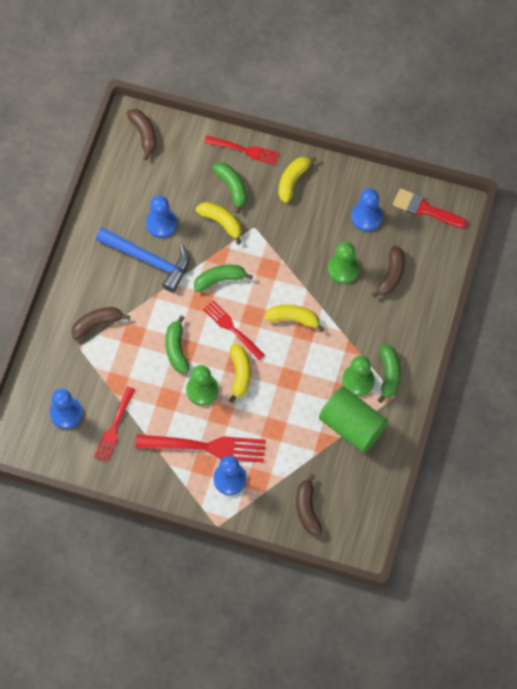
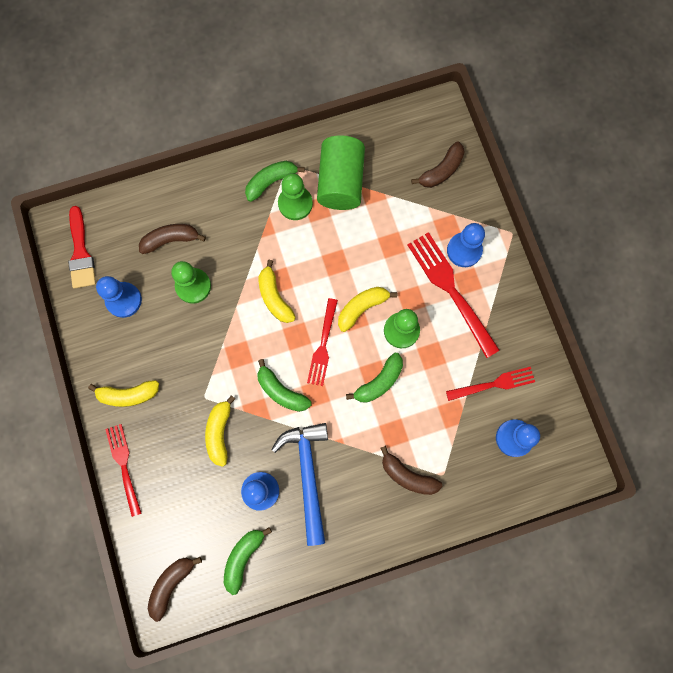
camera: 125 degrees left, 10 degrees up
(232, 187) = (174, 448): green banana -> green banana (243, 557)

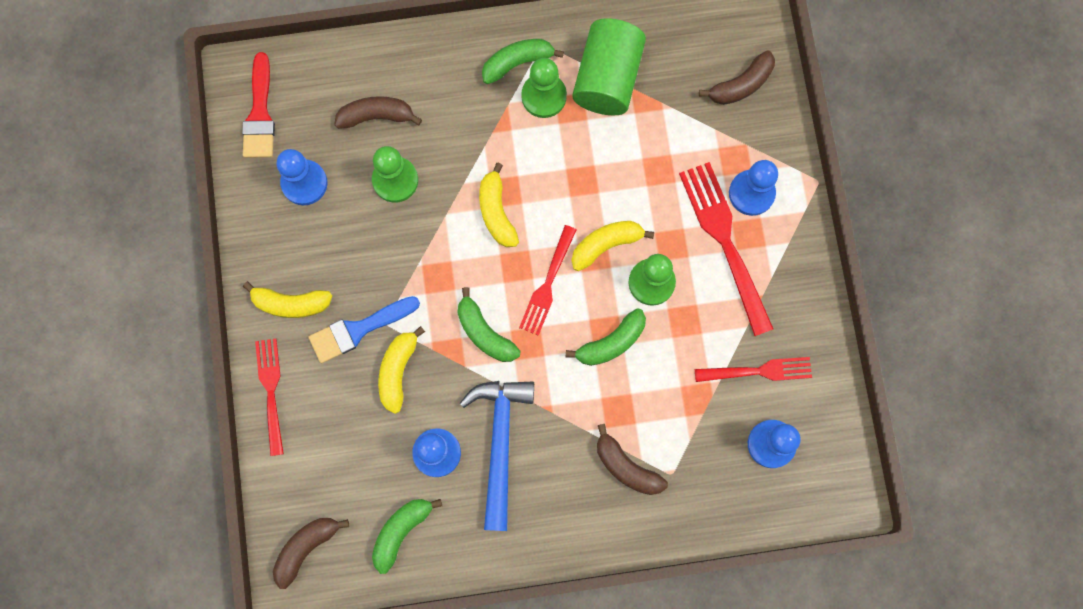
camera: 10 degrees right, 0 degrees up
(184, 406) = (358, 330): none -> blue brush

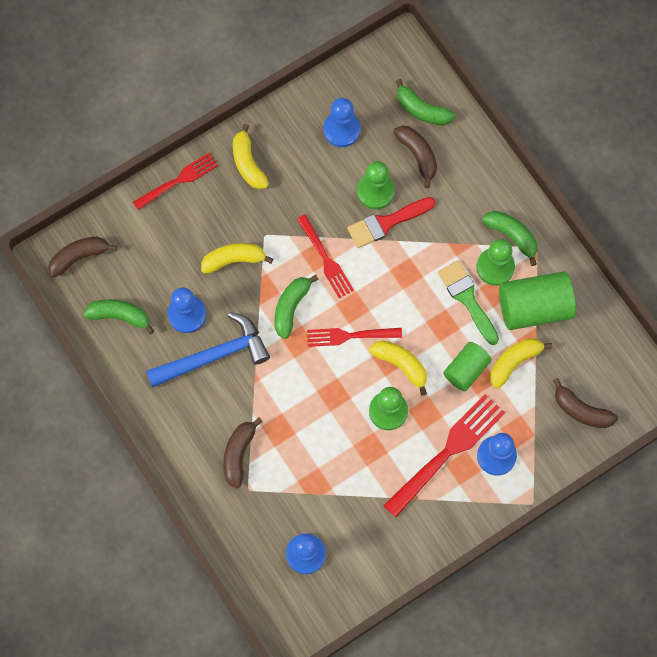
camera: 65 degrees right, 5 degrees down
(260, 114) = (378, 75): red brush -> red brush (386, 223)
(306, 547) = (79, 257): brown banana -> brown banana turned 45 degrees counterclockwise
(358, 330) = (251, 218): blue brush -> none
(496, 212) = (387, 274): yellow banana -> yellow banana (514, 362)
(564, 141) = (467, 298): none -> green brush
(611, 343) = (327, 402): green banana -> green banana (422, 110)
(643, 180) = (466, 370): none -> green cylinder
(757, 371) = (357, 520): red fork -> red fork (325, 259)

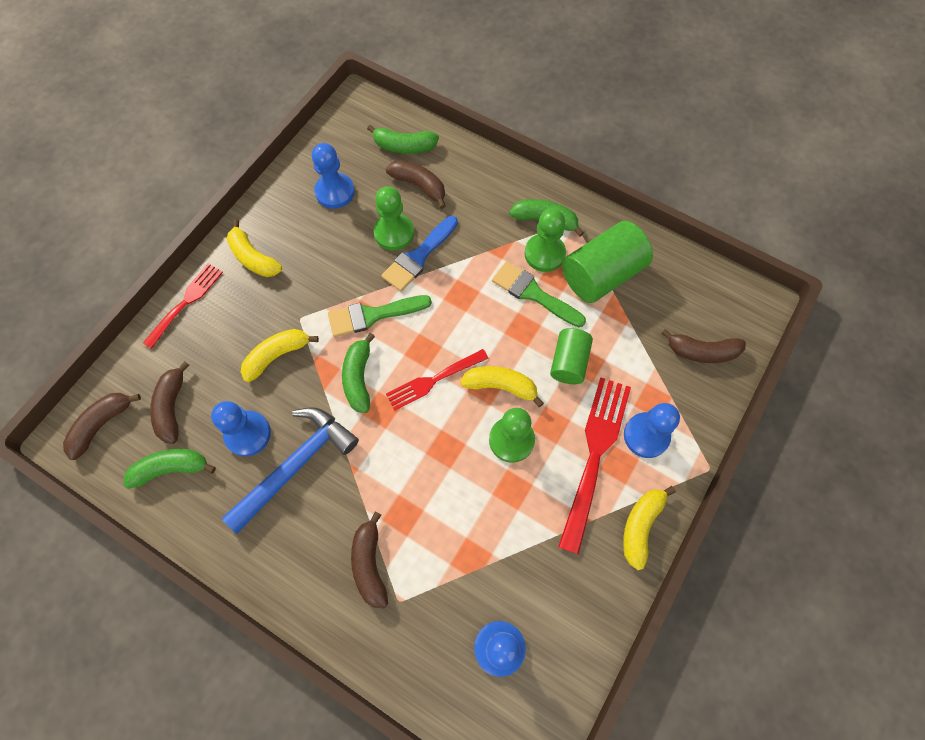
camera: 25 degrees left, 5 degrees down
(137, 267) = (172, 407): none -> brown banana
(325, 259) = (373, 315): red fork -> green brush
(386, 223) = (418, 257): red brush -> blue brush
(514, 362) = (611, 334): yellow banana -> yellow banana (640, 526)

